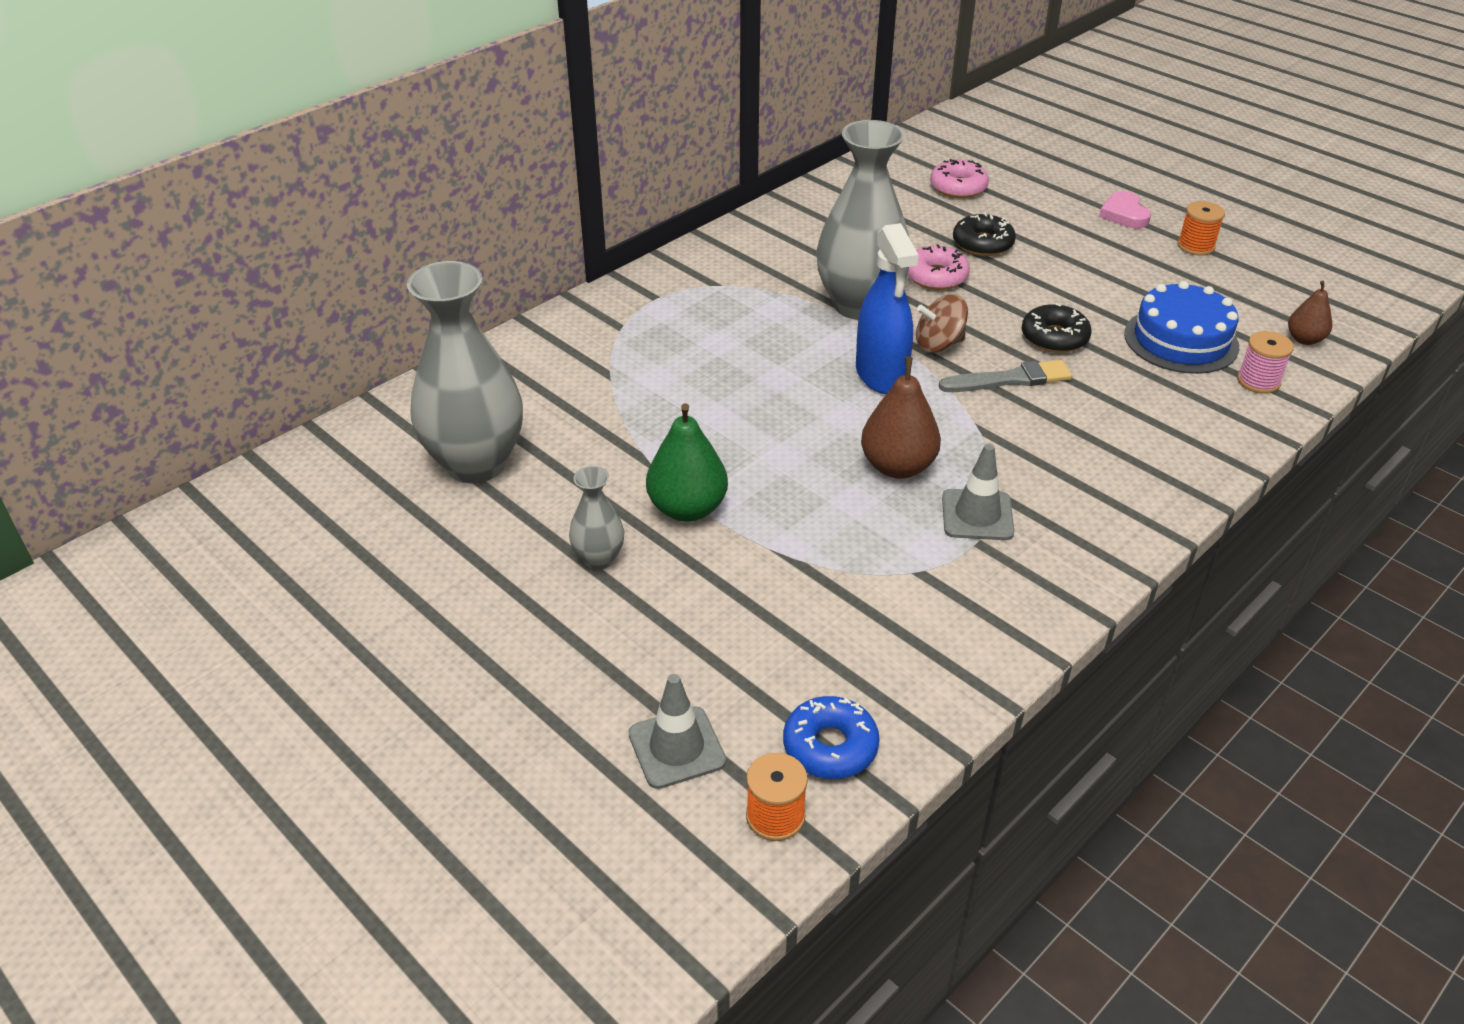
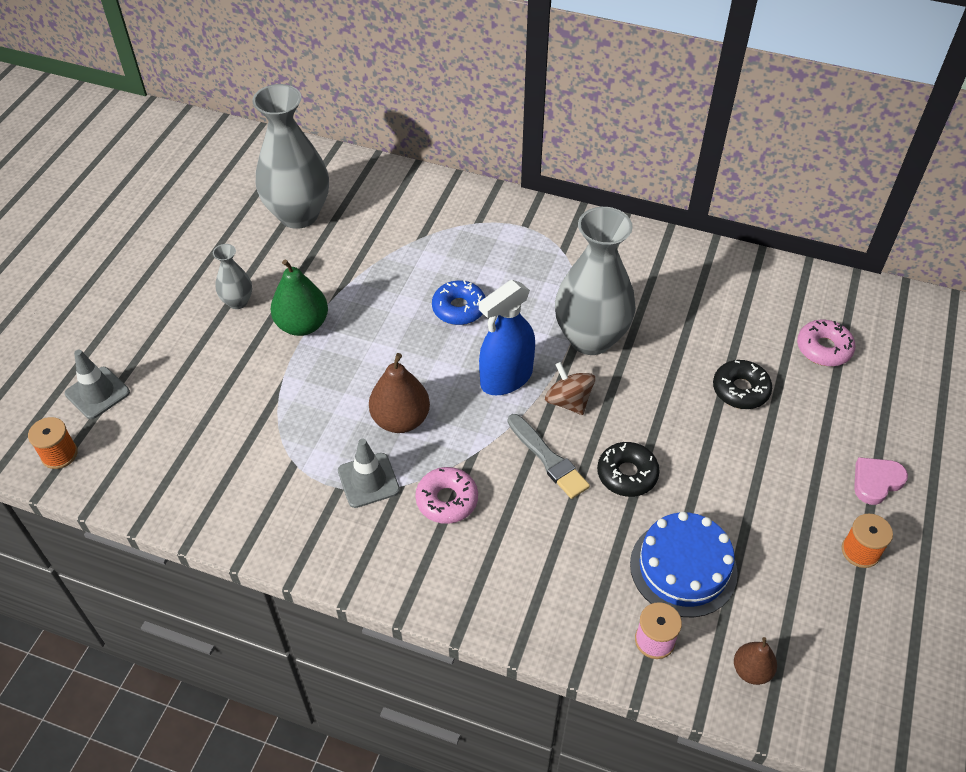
camera: 65 degrees right, 10 degrees up
(830, 746) = (119, 463): blue donut -> blue donut (459, 308)
(936, 276) = (665, 373): pink donut -> pink donut (447, 500)

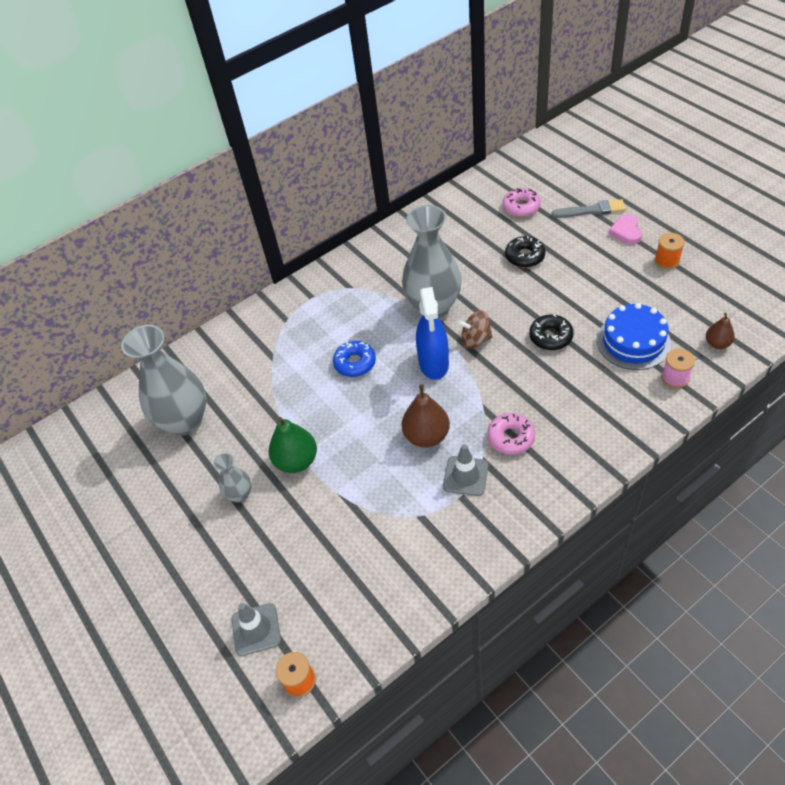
camera: 50 degrees left, 0 degrees up
(548, 458) = (513, 370): grey brush -> grey brush (591, 210)

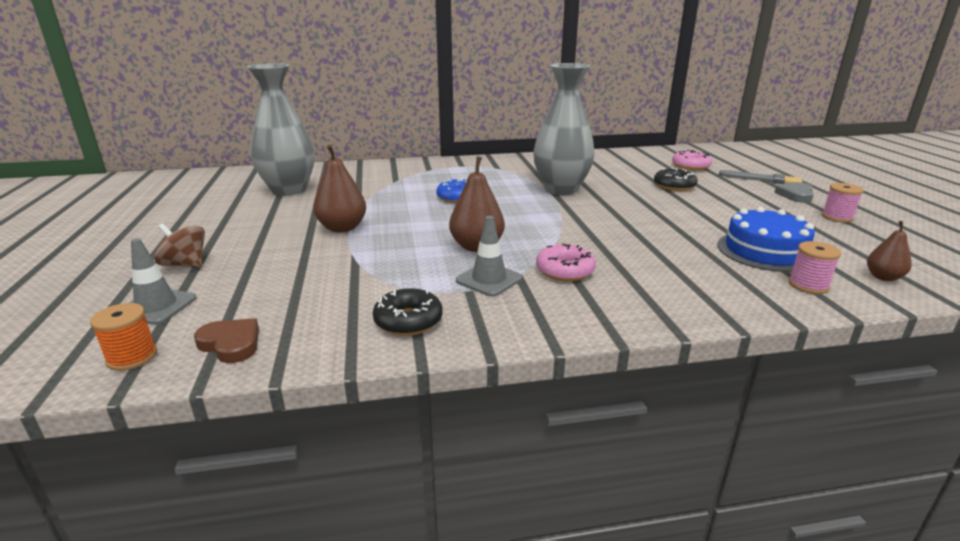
camera: 20 degrees right, 25 degrees down
(240, 494) = (271, 231): grey vase -> none
(296, 461) = (342, 228): green pear -> brown pear
(351, 634) = (231, 344): none -> brown heart
(434, 363) = (529, 213): blue spray bottle -> none
(475, 340) = (584, 212): brown spinning top -> brown spinning top (185, 265)
(550, 337) = (666, 227): black donut -> black donut (408, 320)
(626, 232) = (795, 195): pink heart -> grey heart
(667, 261) = (837, 217): orange spool -> pink spool

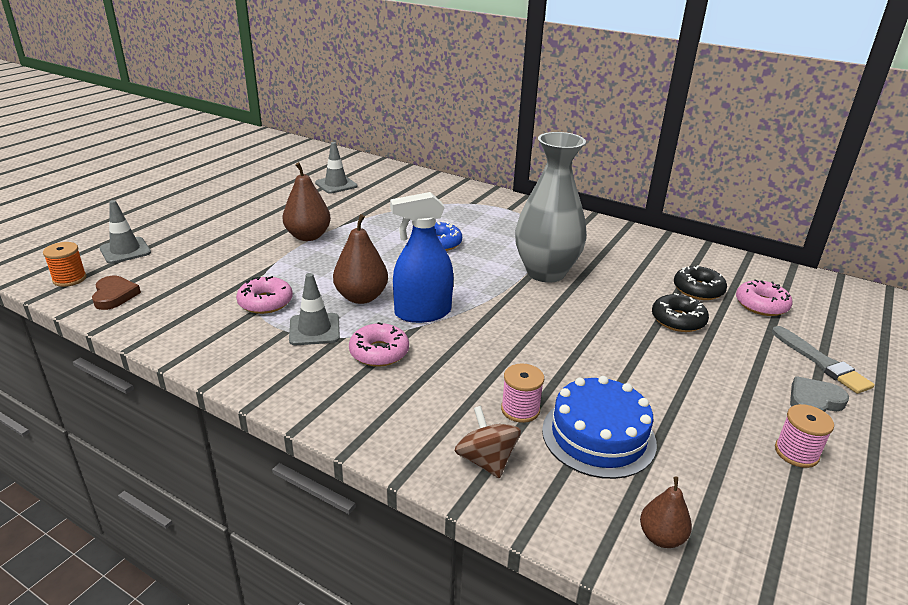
camera: 40 degrees right, 5 degrees up
(185, 265) = (182, 226): brown spinning top -> brown spinning top (486, 460)
(289, 190) = (336, 185): grey vase -> grey traffic cone
(407, 281) = (265, 302): none -> pink donut
(408, 320) = (213, 332): black donut -> black donut (698, 290)
(539, 238) = (422, 313): none -> blue spray bottle
(808, 285) = (554, 491): pink spool -> pink spool (520, 409)

